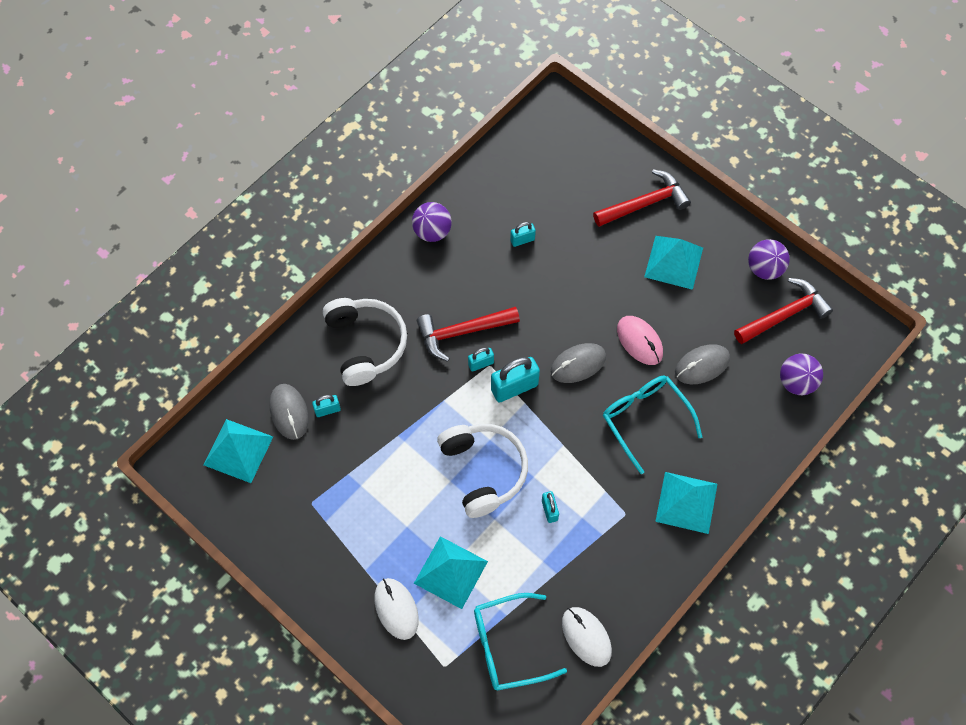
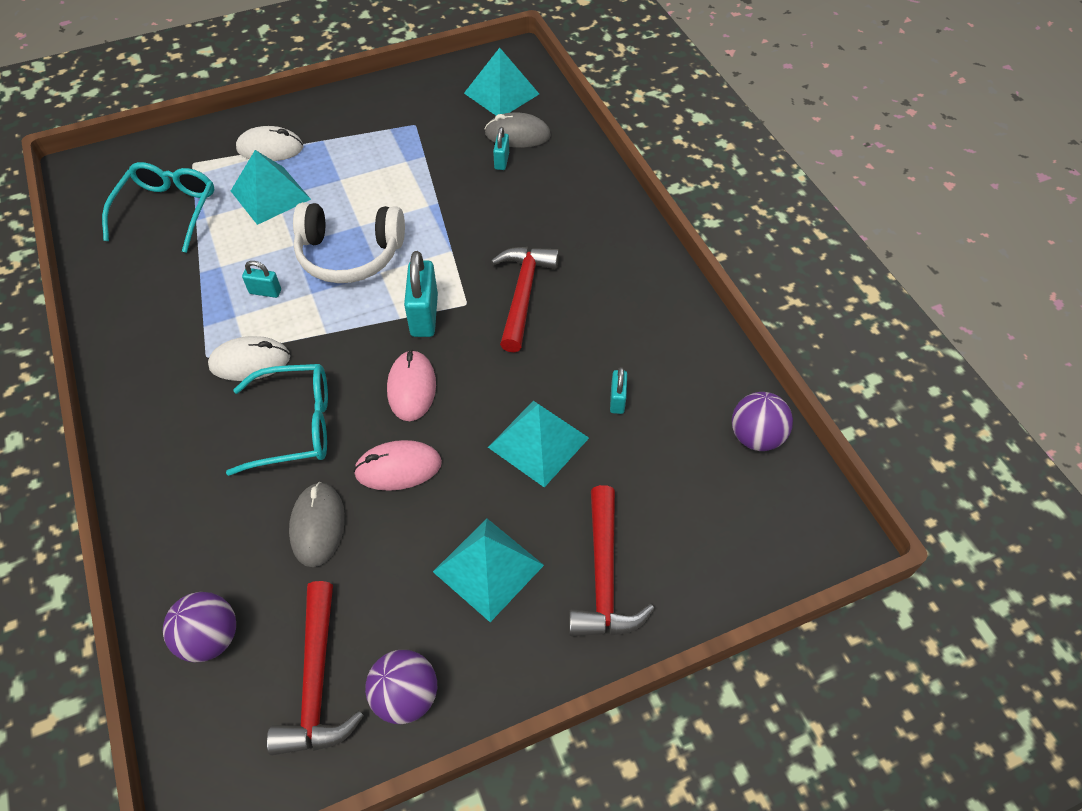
camera: 115 degrees right, 10 degrees down
(365, 344) = (558, 210): white headphones -> none
(432, 231) = (675, 314): purple ball -> purple ball (756, 437)
(481, 364) = (473, 296): turquoise padlock -> none
(578, 364) = (412, 388): grey mouse -> pink mouse
(586, 637) = (120, 270): white mouse -> white mouse (250, 362)
(686, 502) = (169, 421): turquoise pyramid -> turquoise pyramid (538, 442)

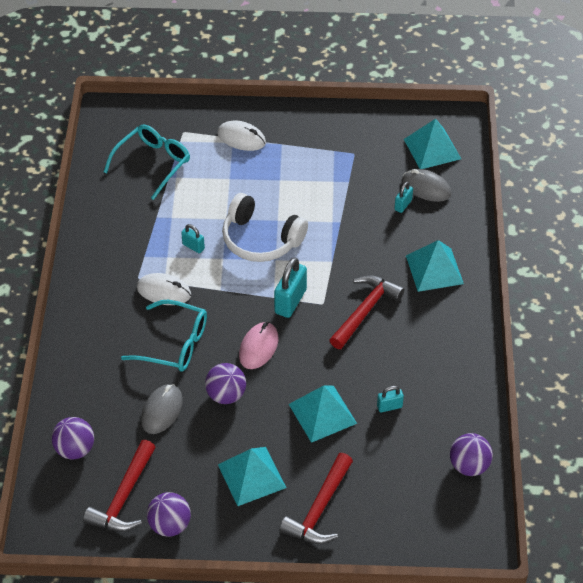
camera: 25 degrees right, 5 degrees down
(270, 195) = (226, 175): turquoise pyramid -> turquoise pyramid (434, 269)
(398, 468) = (226, 395): pink mouse -> purple ball
(617, 400) = (389, 406): turquoise padlock -> turquoise padlock turned 45 degrees clockwise

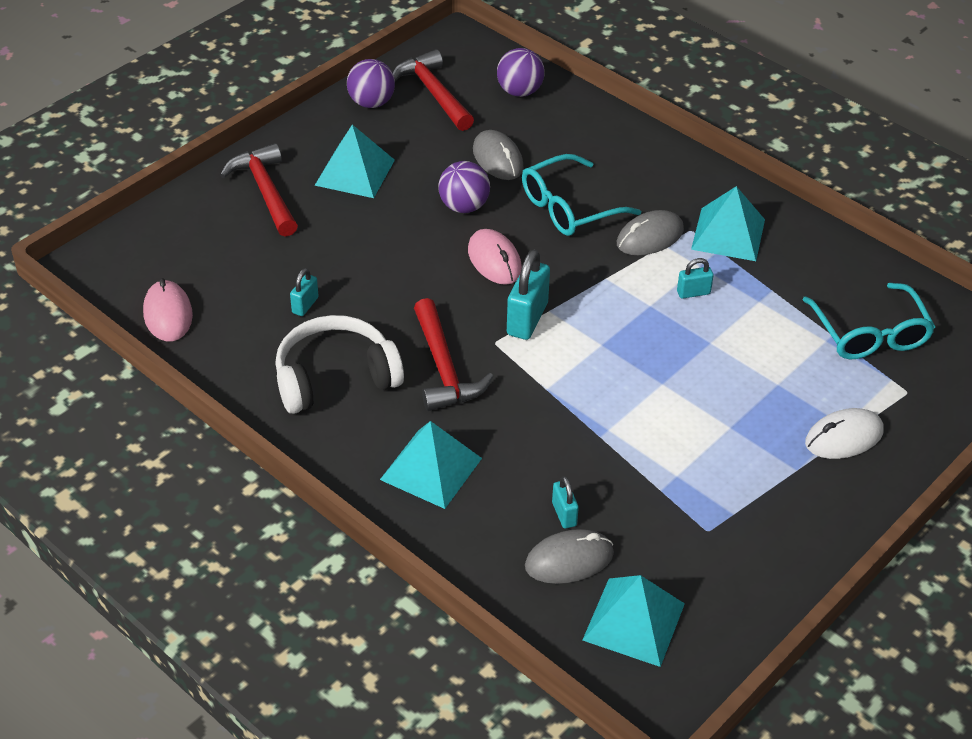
camera: 130 degrees right, 5 degrees down
(164, 291) = (650, 237): white mouse -> grey mouse
(261, 239) = (646, 351): white headphones -> white headphones (335, 378)
(290, 301) = (527, 319): turquoise padlock -> turquoise padlock turned 45 degrees clockwise
(322, 413) = (359, 255): turquoise pyramid -> turquoise pyramid (728, 234)
(469, 466) = (168, 314): purple ball -> pink mouse

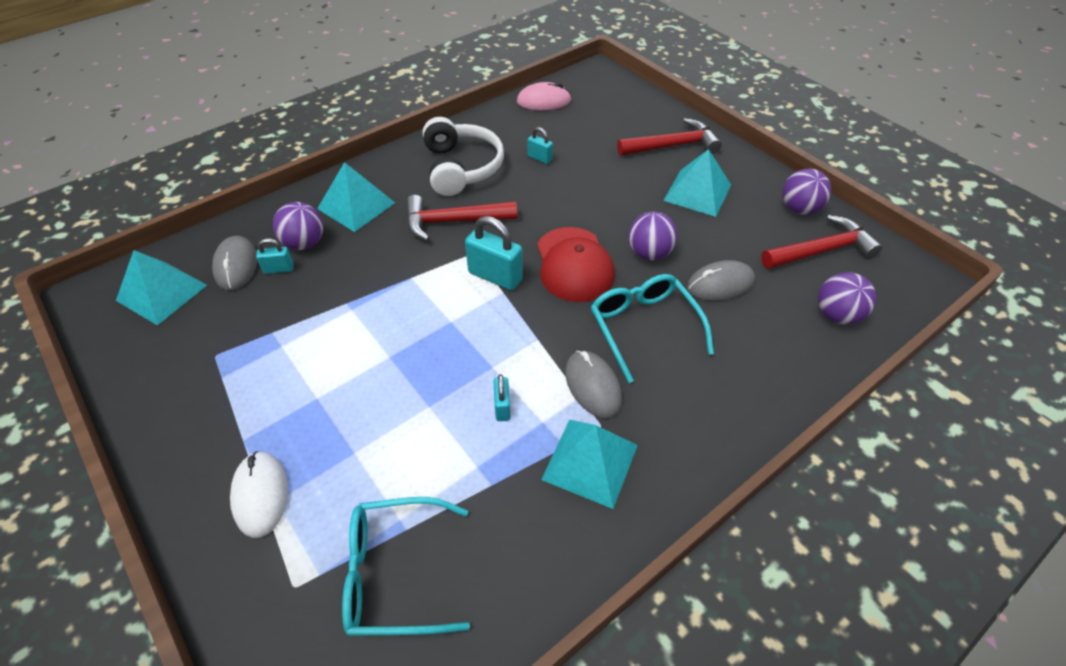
camera: 100 degrees right, 5 degrees up
(494, 260) = (574, 264): pink mouse -> red cap
(513, 502) = (304, 243): none -> purple ball

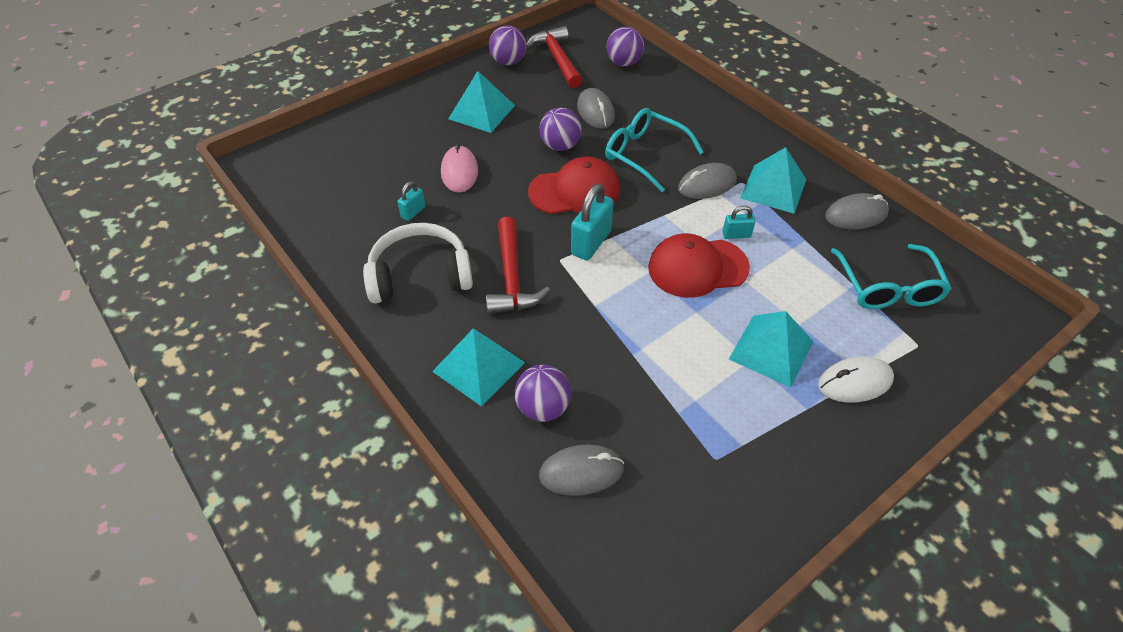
camera: 90 degrees left, 0 degrees up
(161, 292) = (630, 545): turquoise pyramid -> turquoise pyramid (771, 350)
(279, 269) = (586, 425): turquoise padlock -> none
(452, 363) = (697, 267): none -> red cap
(538, 563) = (856, 215): none -> grey mouse
(544, 101) = (304, 208): pink mouse -> pink mouse (459, 172)
(644, 327) = (645, 154): turquoise glasses -> turquoise glasses turned 60 degrees clockwise
(672, 146) = (409, 120): red hammer -> none

